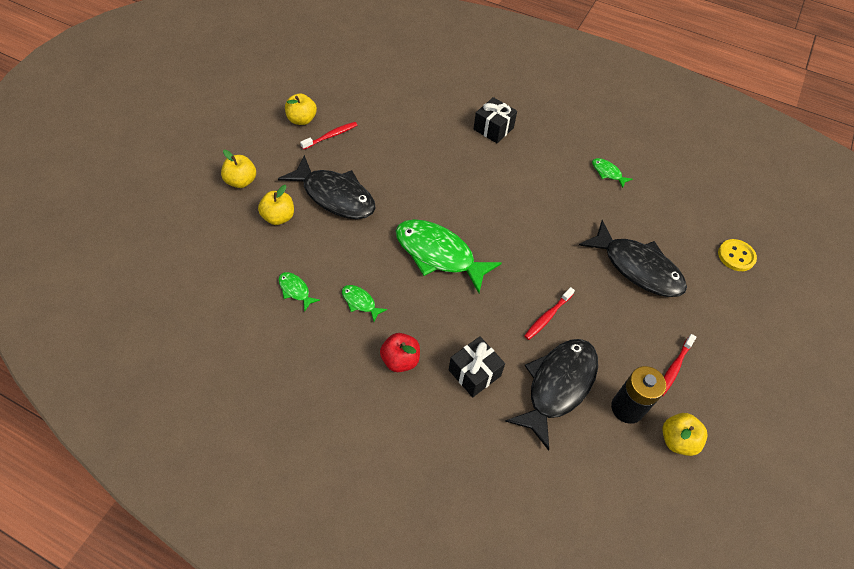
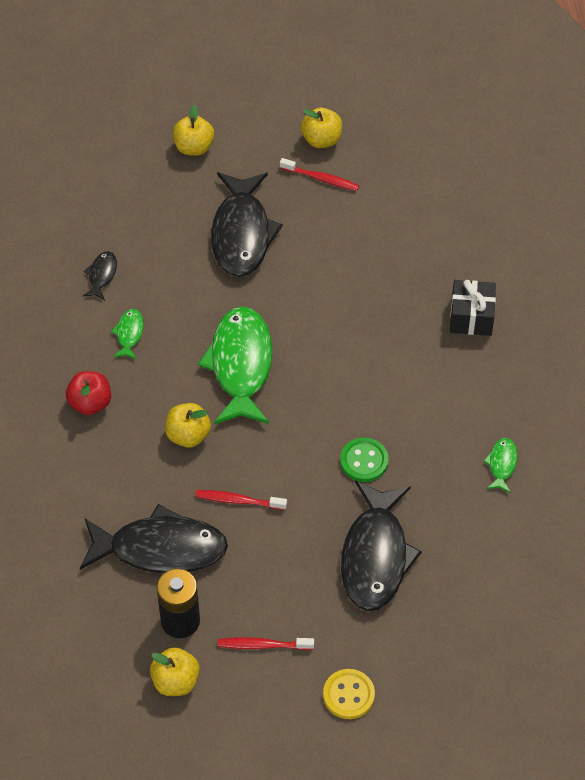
camera: 60 degrees right, 0 degrees up
(278, 217) = (175, 206): yellow apple -> yellow apple (188, 435)
(295, 290) = (101, 275): green fish -> black fish
(474, 373) = (122, 471): black gift -> none
(561, 233) = (364, 461): none -> green button
(736, 256) = (479, 651): yellow button -> yellow button (348, 695)

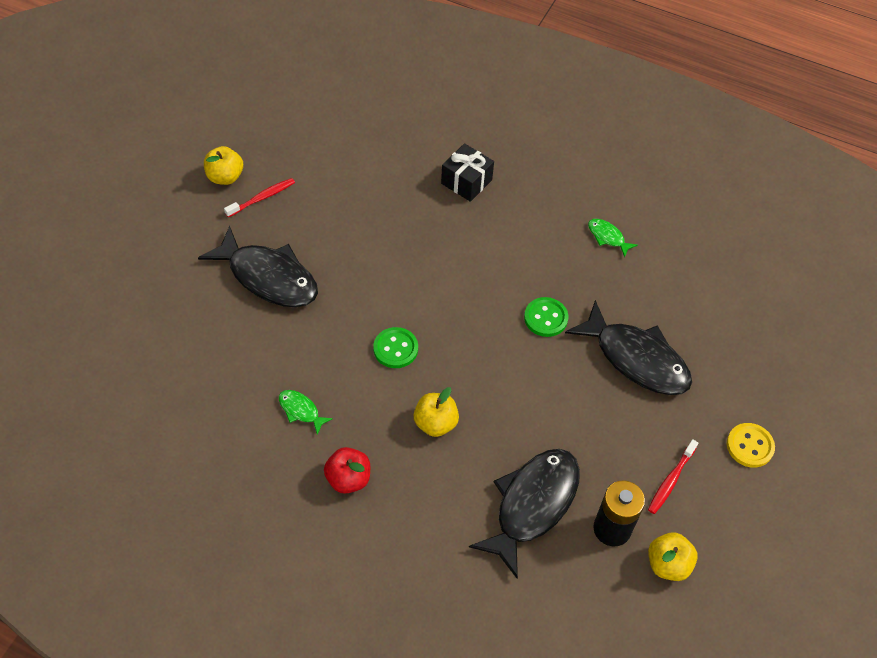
camera: 60 degrees left, 0 degrees up
(101, 275) = (223, 398): black fish -> none
(194, 147) = (153, 261): yellow apple -> none
(238, 501) = (524, 422): red toothbrush -> none
(241, 365) = (395, 349): green fish -> green button

